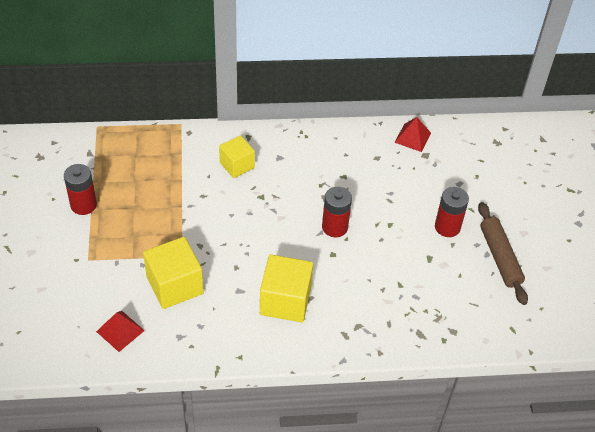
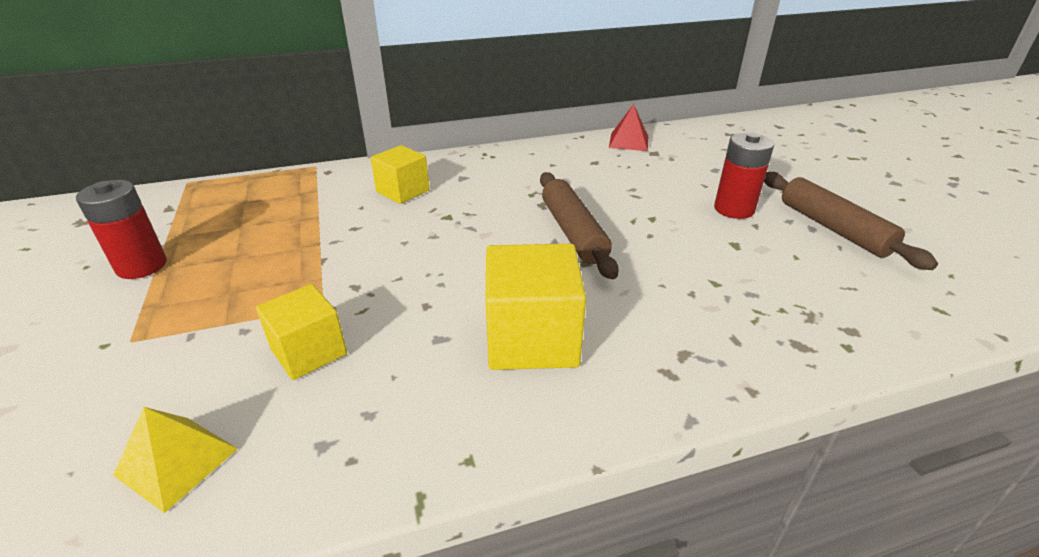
camera: 10 degrees left, 15 degrees down
(120, 331) = (176, 462): red pyramid -> yellow pyramid
(175, 285) = (309, 352): yellow cube -> yellow cube, size x0.64
(334, 227) = (573, 232): red battery -> brown rolling pin

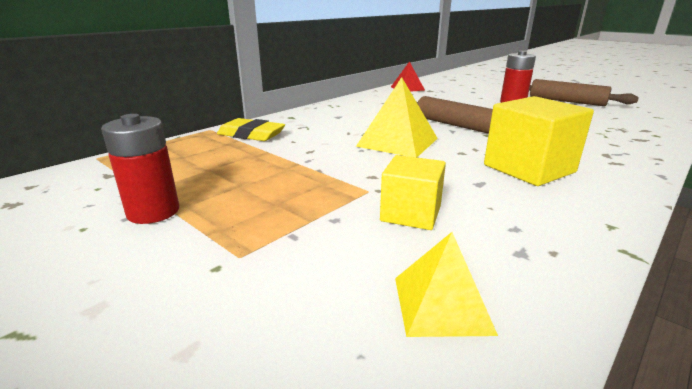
camera: 30 degrees left, 10 degrees down
(337, 185) = (251, 135): none -> yellow eraser
(403, 191) = (309, 129): yellow cube -> none
(458, 242) = (397, 142): none -> yellow pyramid

